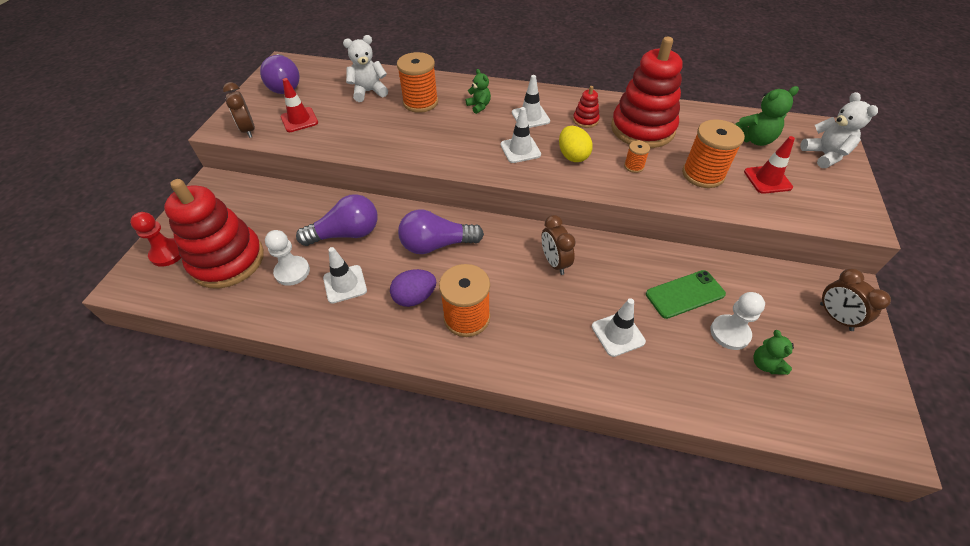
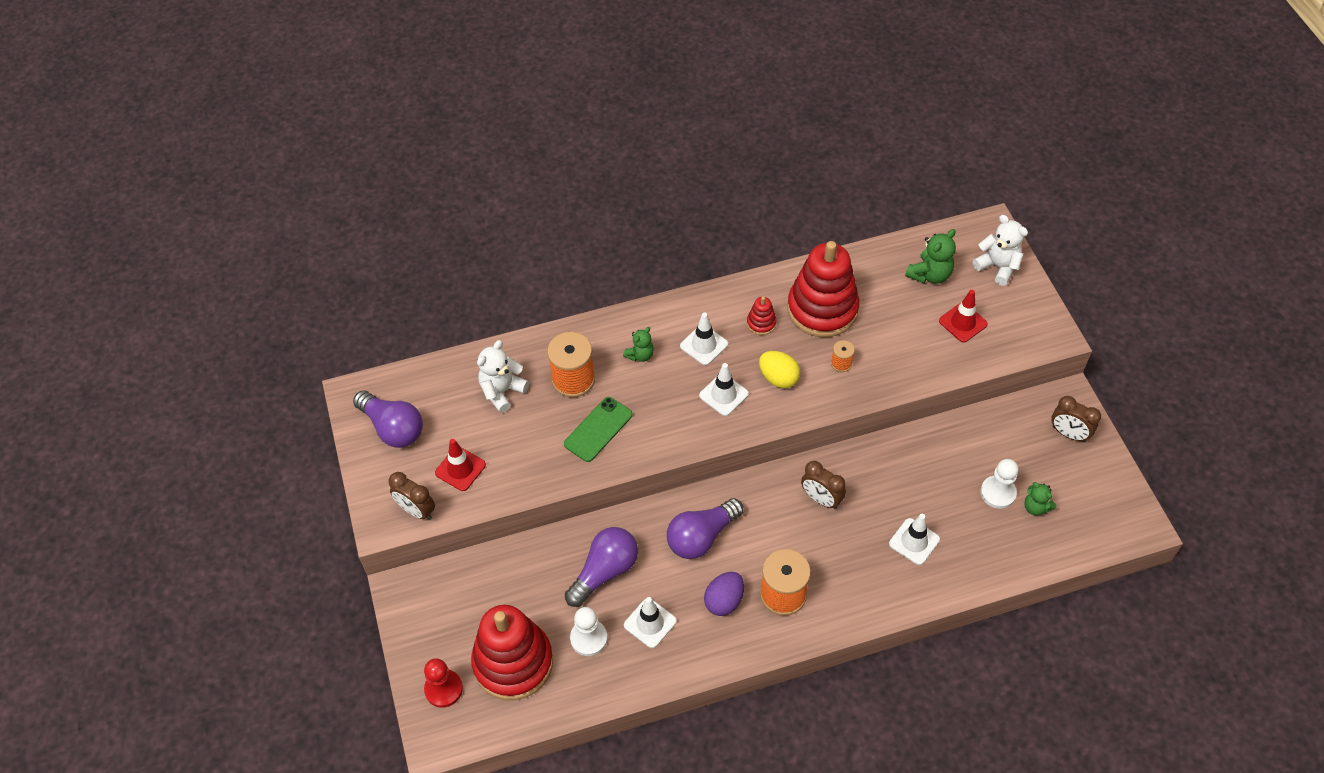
camera: 30 degrees left, 5 degrees up
(479, 106) = (640, 355): green teddy bear -> green teddy bear turned 105 degrees clockwise
(685, 294) = (946, 473): green phone -> green phone (598, 429)
(703, 174) = (906, 343): orange spool -> none

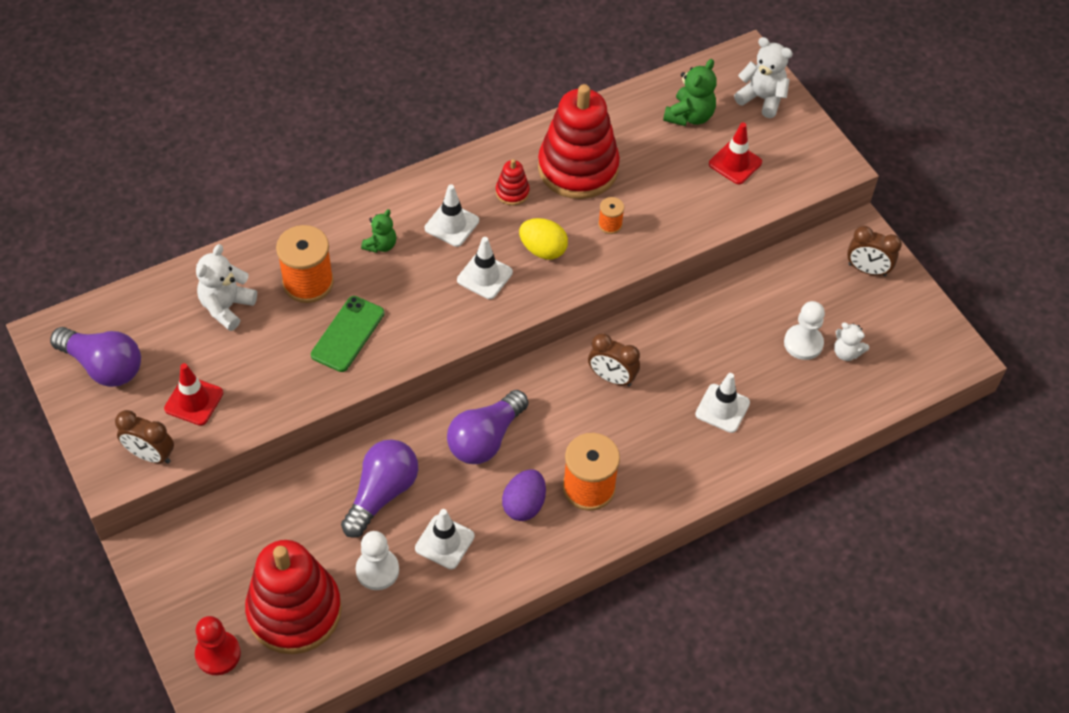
camera: 15 degrees left, 0 degrees up
(1035, 507) = (846, 352): green teddy bear -> white teddy bear

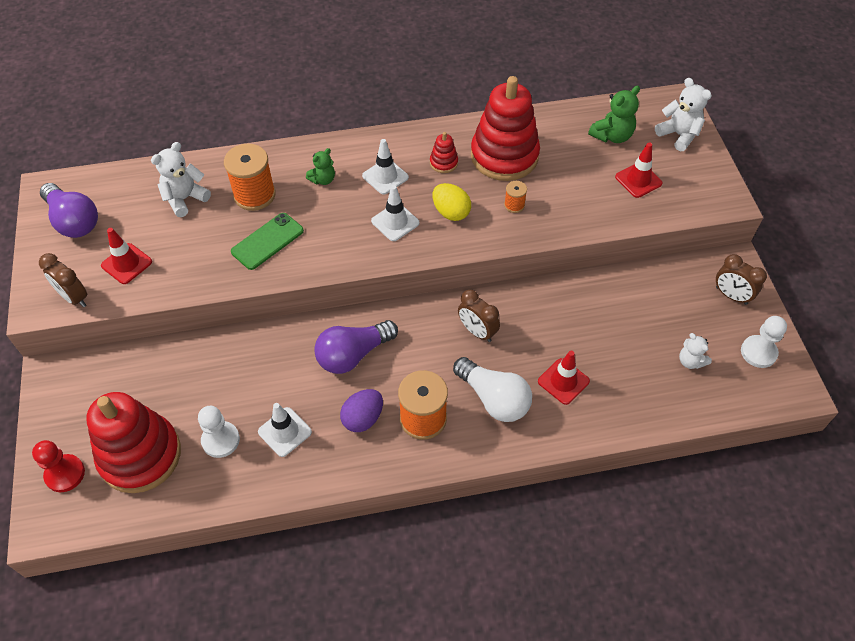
camera: 20 degrees right, 0 degrees up
(382, 493) = (251, 377): purple light bulb -> none
(656, 446) = (494, 399): none -> white light bulb
(722, 408) = (563, 381): white traffic cone -> red traffic cone
(803, 343) = (654, 344): white pawn -> white pawn (758, 352)

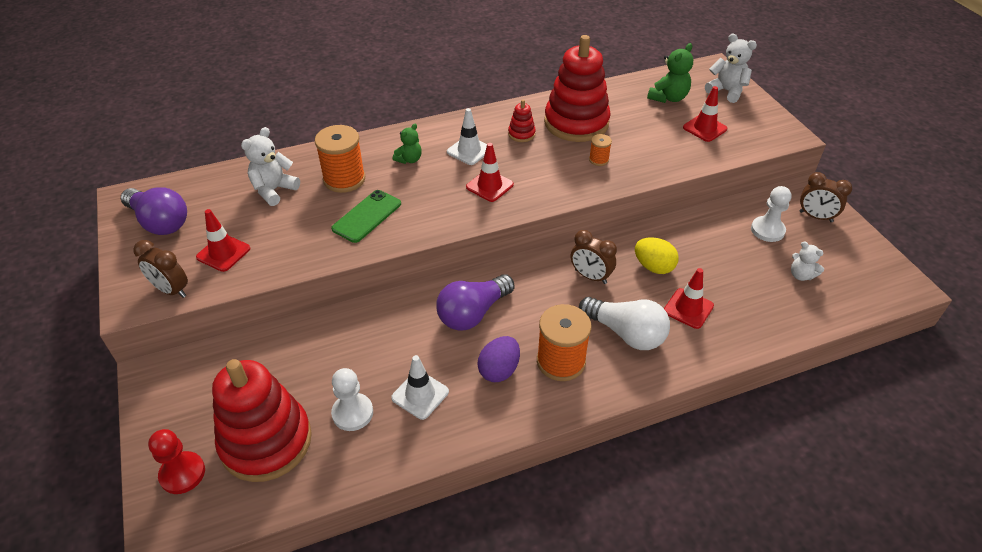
camera: 10 degrees left, 10 degrees down
(395, 222) = (489, 186): white traffic cone -> red traffic cone
(451, 212) = (541, 172): yellow egg -> yellow egg (653, 267)
(758, 352) = (859, 259): white pawn -> white pawn (767, 230)

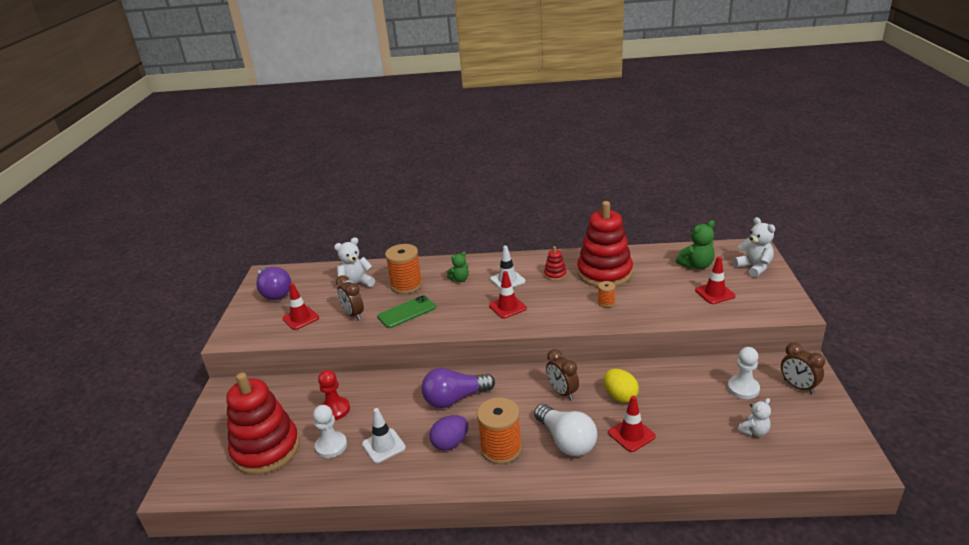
camera: 25 degrees right, 15 degrees down
(171, 290) = (256, 335): brown clock -> brown clock (353, 314)
(182, 473) = (205, 455): red pawn -> red pawn (335, 410)
(801, 275) = (754, 431): white teddy bear -> white teddy bear turned 105 degrees counterclockwise

